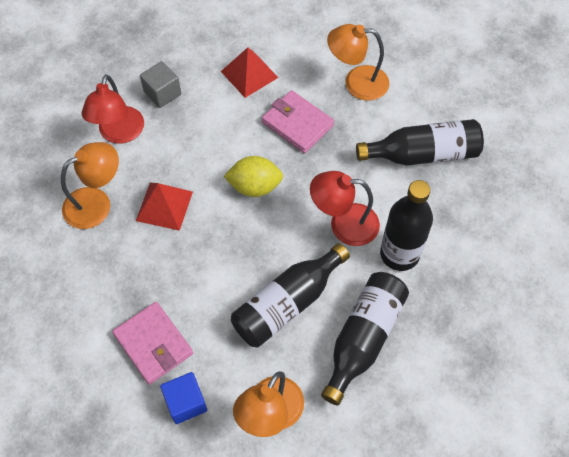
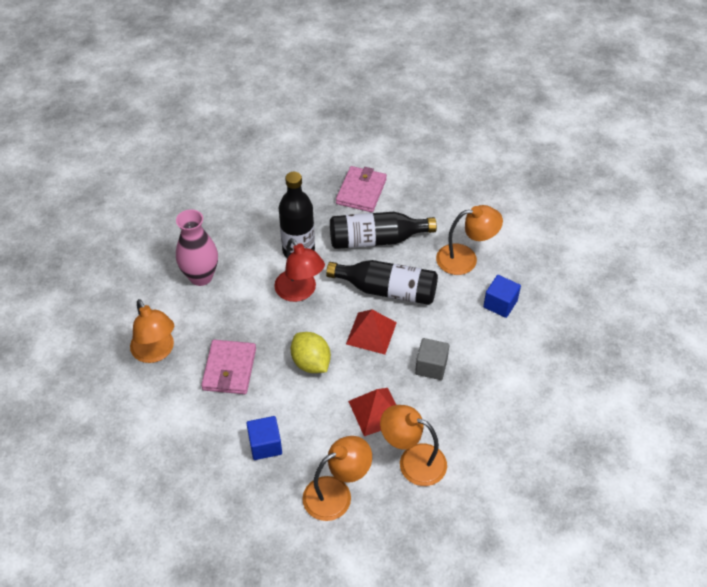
camera: 125 degrees left, 10 degrees down
(119, 133) = (336, 493): red lamp -> orange lamp
(153, 344) = (482, 346): pink wallet -> pink wallet (361, 191)
(162, 93) = (269, 490): grey cube -> grey cube (431, 366)
(203, 111) = (265, 445): none -> blue cube
(249, 74) = (199, 435): red pyramid -> red pyramid (371, 333)
(422, 154) = (201, 277): black bottle -> pink vase

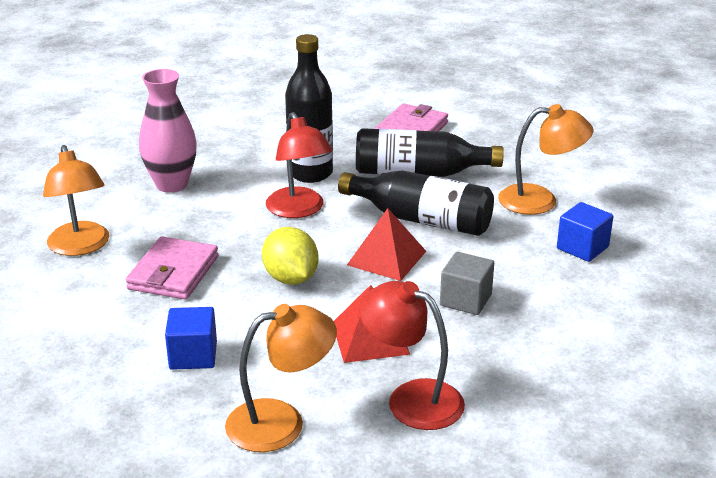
camera: 10 degrees right, 20 degrees down
(413, 461) = (411, 398): orange lamp -> red lamp

